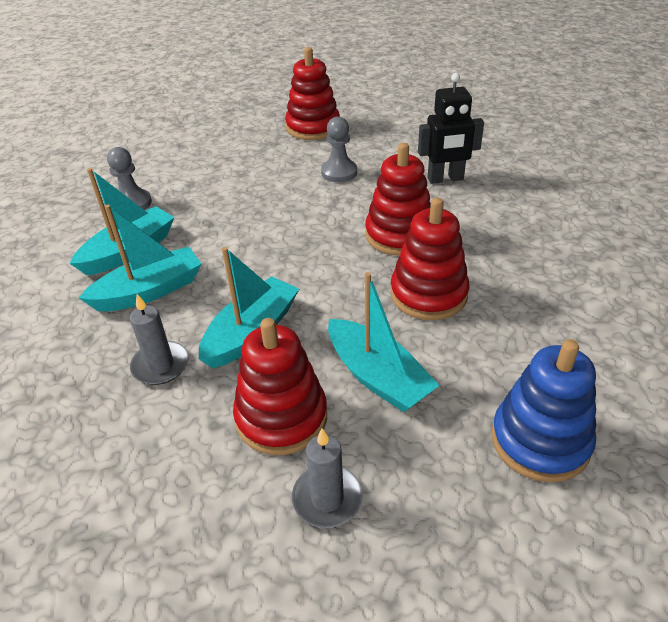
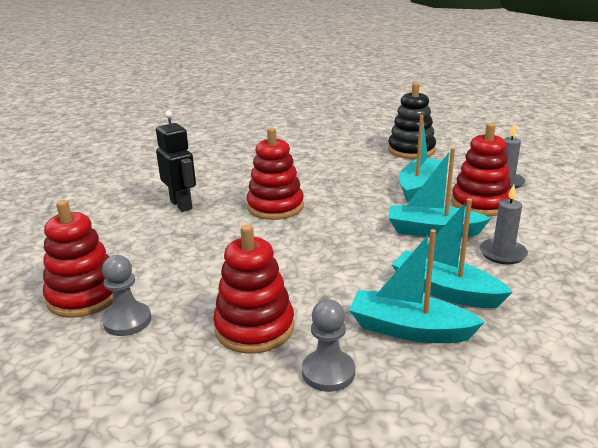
camera: 115 degrees left, 15 degrees down
(339, 172) = (189, 253): grey pawn -> grey pawn (127, 321)
(428, 294) = (334, 187): red stacking toy -> red stacking toy (254, 328)
(540, 441) = (411, 150): blue stacking toy -> black stacking toy

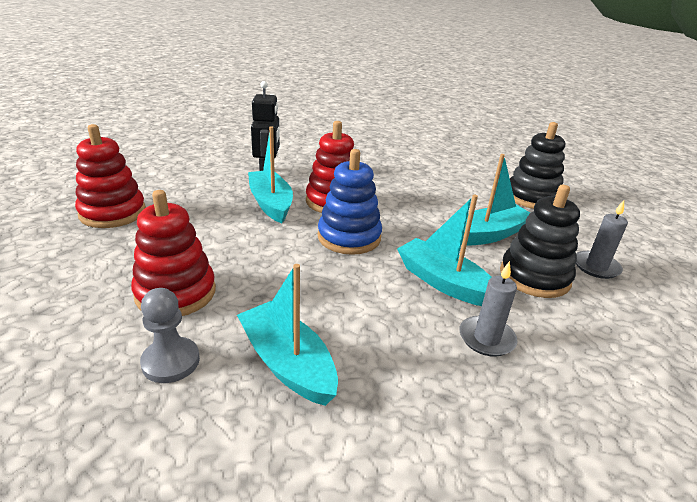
camera: 30 degrees right, 5 degrees up
(127, 321) = (109, 243): grey pawn -> none
(327, 228) = (349, 237): none -> blue stacking toy
(445, 291) = (373, 345): turquoise boat -> turquoise boat (271, 203)
(480, 203) = (534, 277): red stacking toy -> black stacking toy

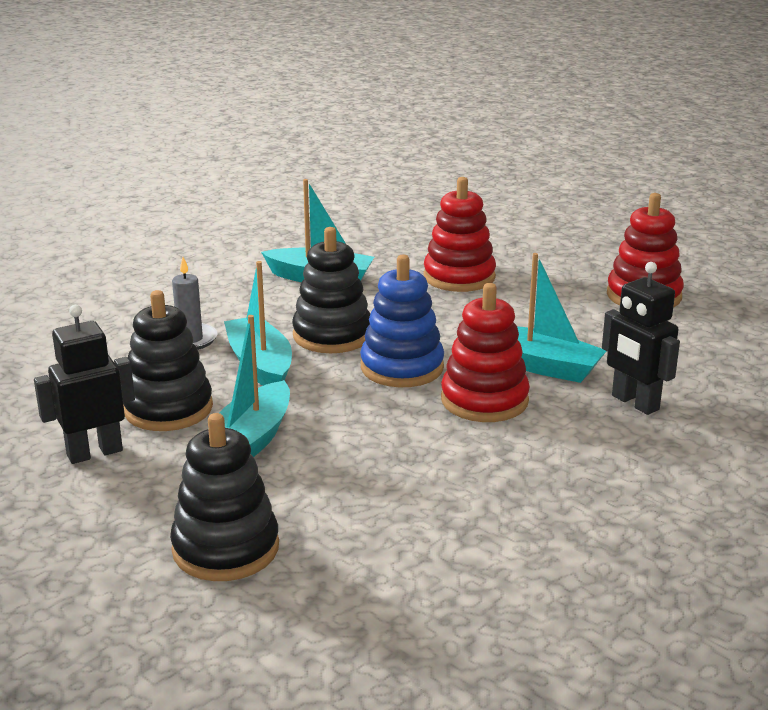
camera: 145 degrees right, 5 degrees down
(171, 361) = (390, 255): grey pawn -> none
(362, 284) = (332, 335): none -> black stacking toy
(443, 282) = (260, 365): turquoise boat -> turquoise boat turned 120 degrees counterclockwise
(596, 267) = (94, 453): grey candle -> black robot

